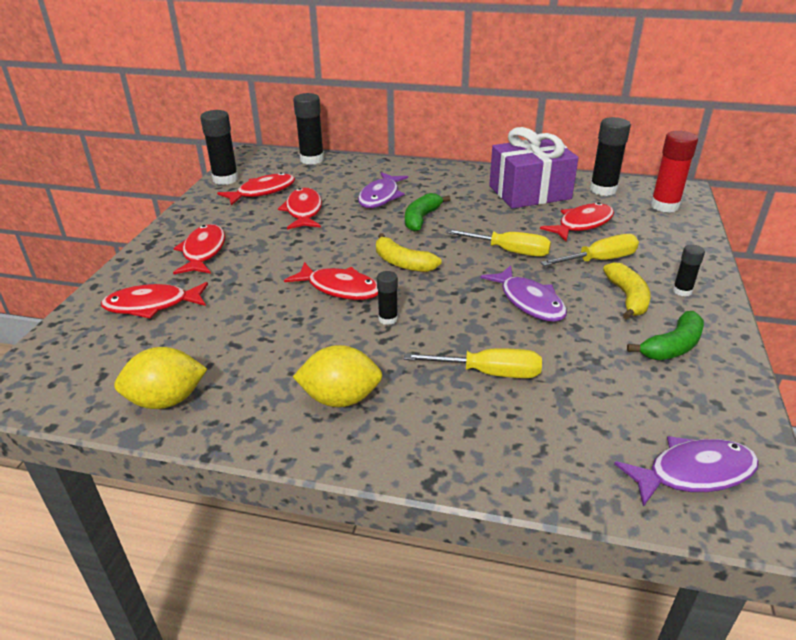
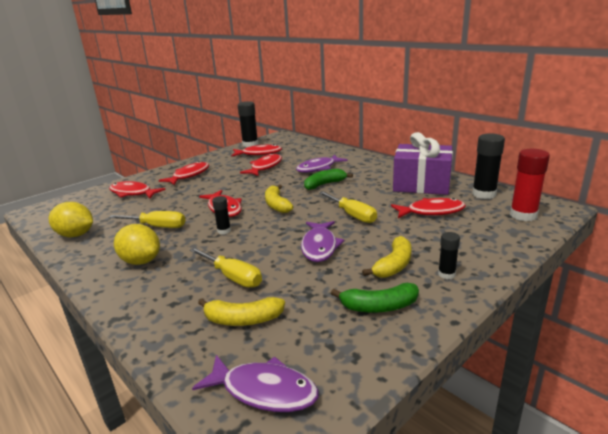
camera: 35 degrees right, 10 degrees down
(312, 159) = (309, 142): black glue stick -> none
(573, 415) = (243, 320): none -> yellow banana
(599, 260) = (409, 236): yellow screwdriver -> yellow screwdriver (157, 226)

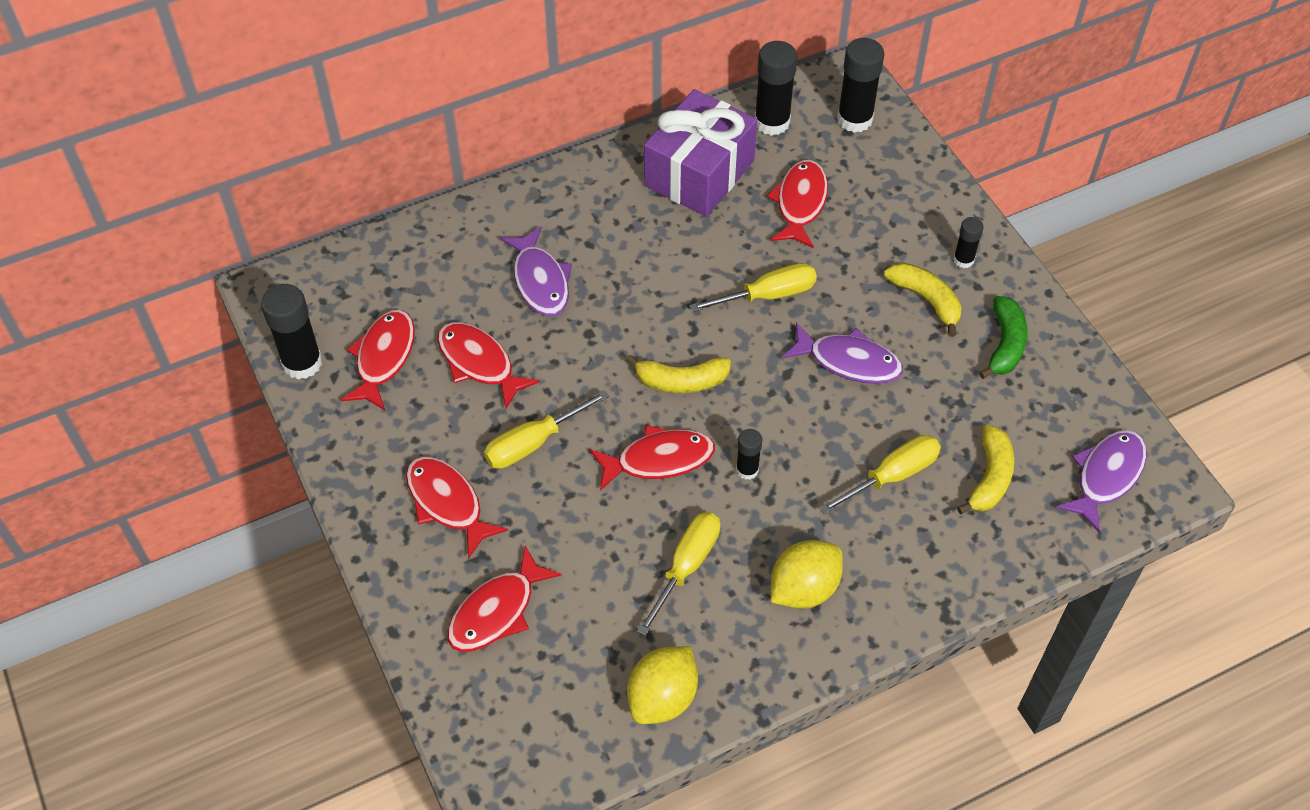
camera: 75 degrees left, 30 degrees up
(225, 183) = (533, 443): none -> yellow screwdriver
(324, 184) = (627, 295): green banana -> none
(523, 215) = (855, 119): red glue stick -> black glue stick

